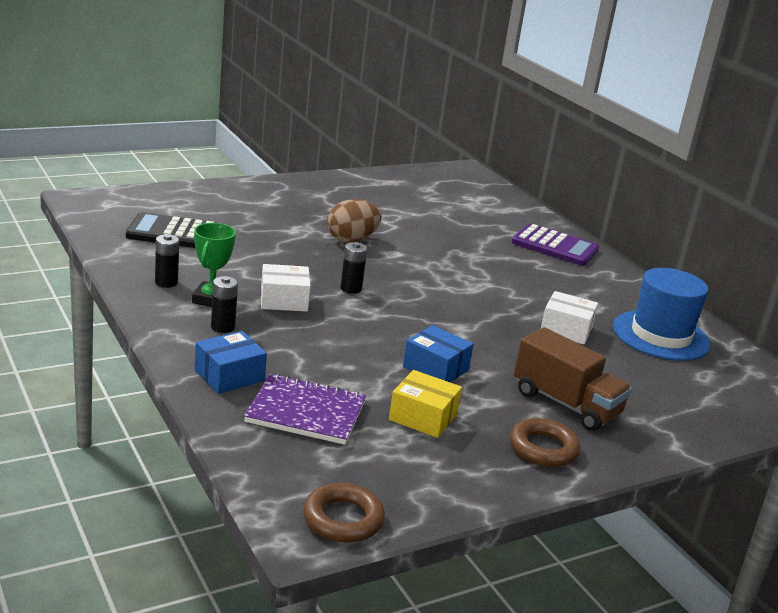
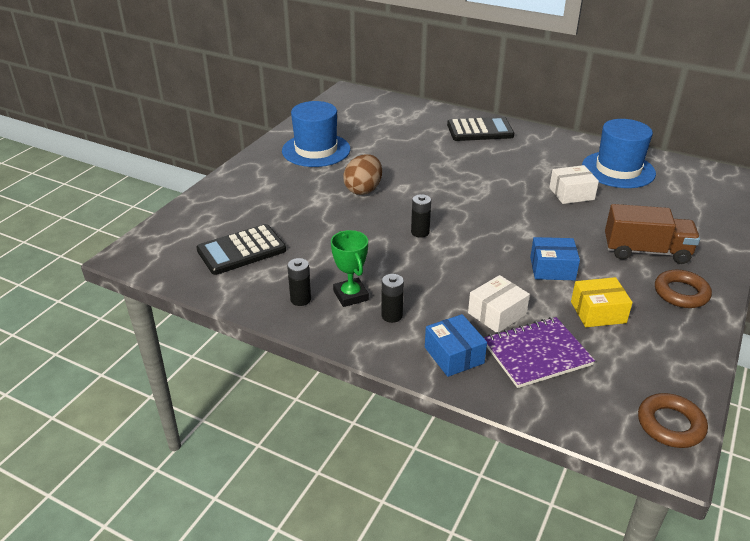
camera: 30 degrees left, 10 degrees up
(229, 375) = (454, 355): blue box -> blue box turned 45 degrees counterclockwise
(284, 300) = (395, 267): white box -> white box (497, 314)
(357, 197) = (316, 150): none -> blue hat
(554, 246) = (480, 130): purple calculator -> black calculator

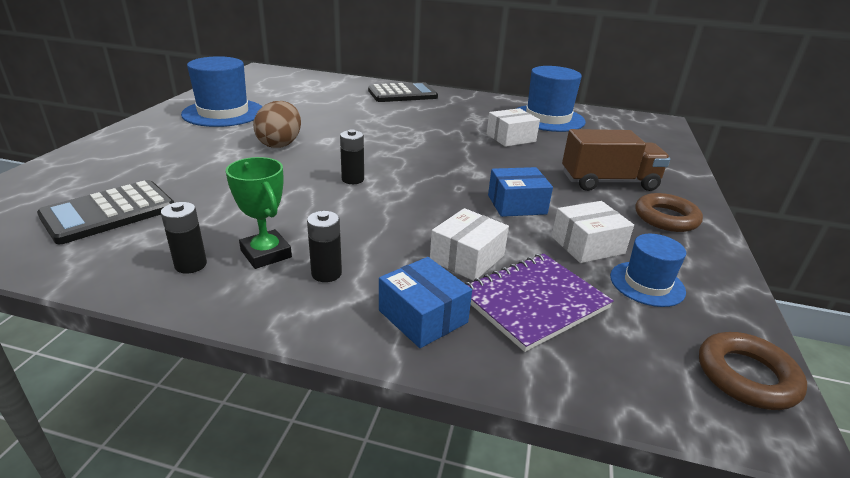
camera: 15 degrees left, 5 degrees down
(598, 312) = (587, 245): yellow box -> white box
(632, 350) = (647, 284): none -> blue hat

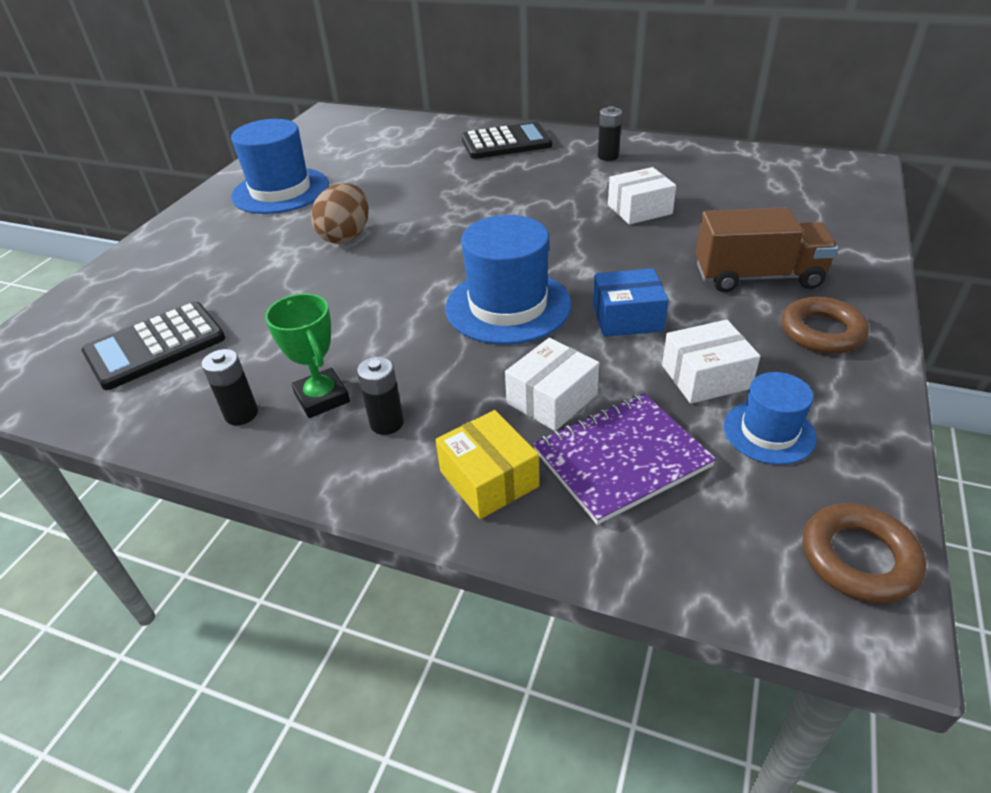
camera: 10 degrees right, 10 degrees up
(353, 179) = (428, 287): black battery -> black battery (608, 156)
(423, 316) = (488, 479): blue box -> yellow box
(548, 118) = (697, 172): blue hat -> blue hat (508, 306)

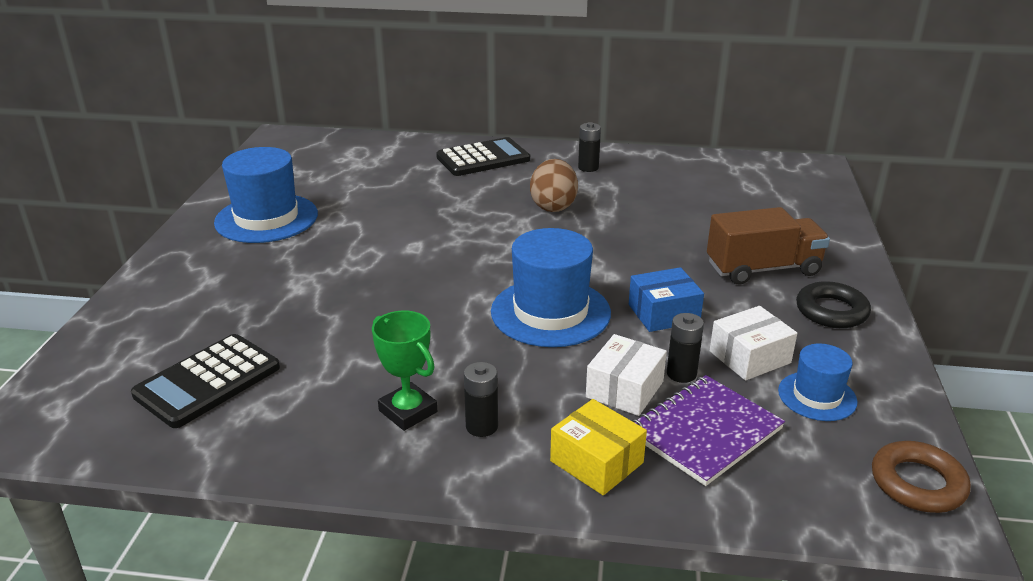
camera: 15 degrees left, 10 degrees down
(241, 414) = (333, 434): black battery -> black battery (681, 374)
(346, 236) = (360, 259): brown egg -> brown egg (553, 206)
(639, 209) = (637, 216): white box -> none
(821, 332) = (831, 311): brown ring -> black ring

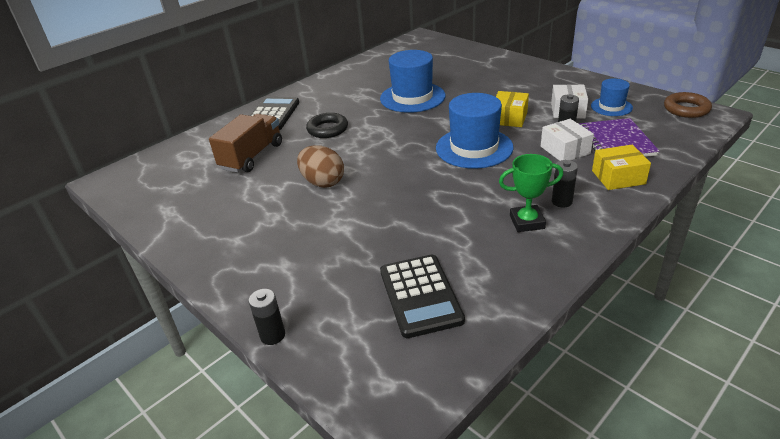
camera: 50 degrees left, 5 degrees up
(266, 218) = (227, 218): blue hat -> blue hat (412, 97)
(553, 206) = (363, 112): brown egg -> brown egg (323, 182)
(588, 168) = (335, 88): black battery -> black battery (272, 335)
(663, 313) = (509, 118): blue box -> yellow box
(763, 269) = (498, 81): brown truck -> brown truck (252, 156)
(831, 311) = (550, 79): black ring -> black ring (327, 129)

